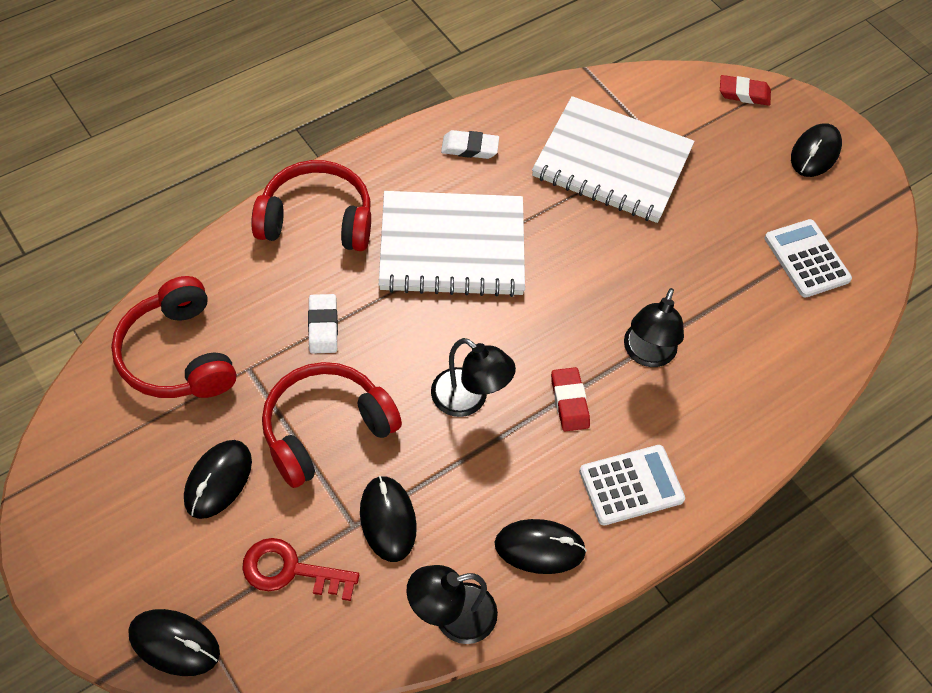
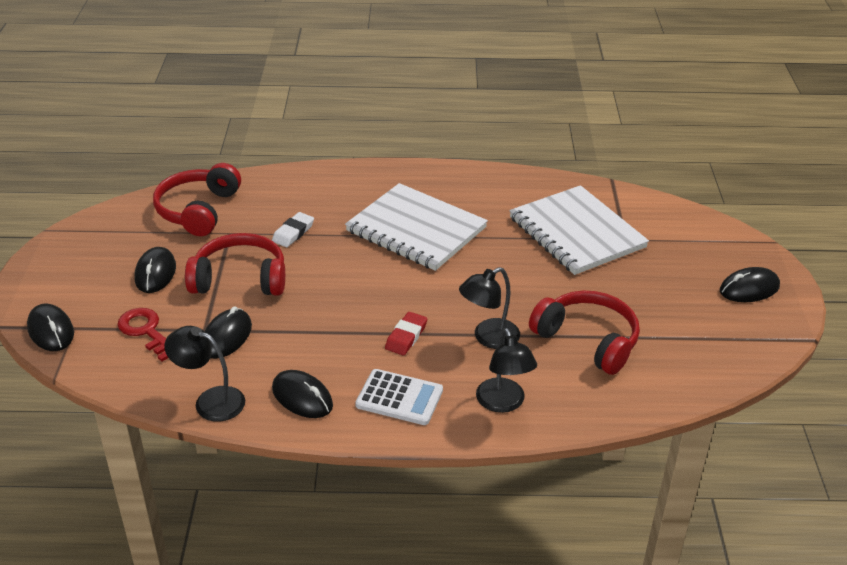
camera: 40 degrees right, 20 degrees down
(218, 480) = (155, 273): black mouse -> black mouse turned 60 degrees counterclockwise
(317, 219) = (346, 184): red headphones -> red headphones (588, 340)
(468, 400) = (341, 305): black lamp -> black lamp (503, 403)
(469, 148) = (483, 188): white eraser -> none
(744, 93) = (724, 235): red eraser -> none
(806, 259) = (674, 342): white calculator -> none

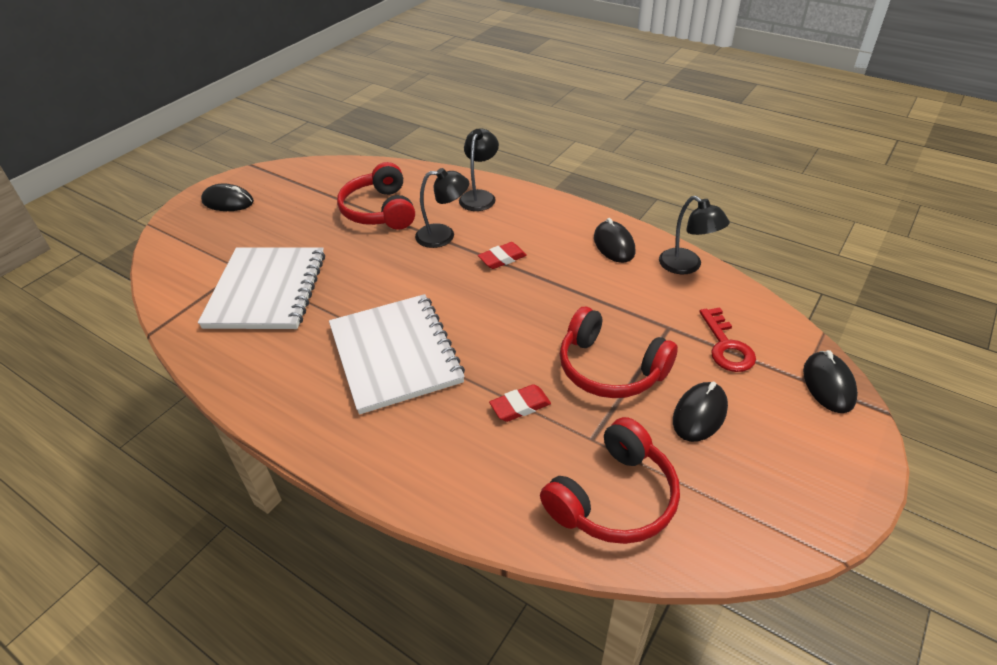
camera: 145 degrees left, 5 degrees up
(226, 337) = (651, 312): black mouse -> none
(293, 233) = (520, 406): white eraser -> red eraser
(399, 398) = (544, 221): white calculator -> none

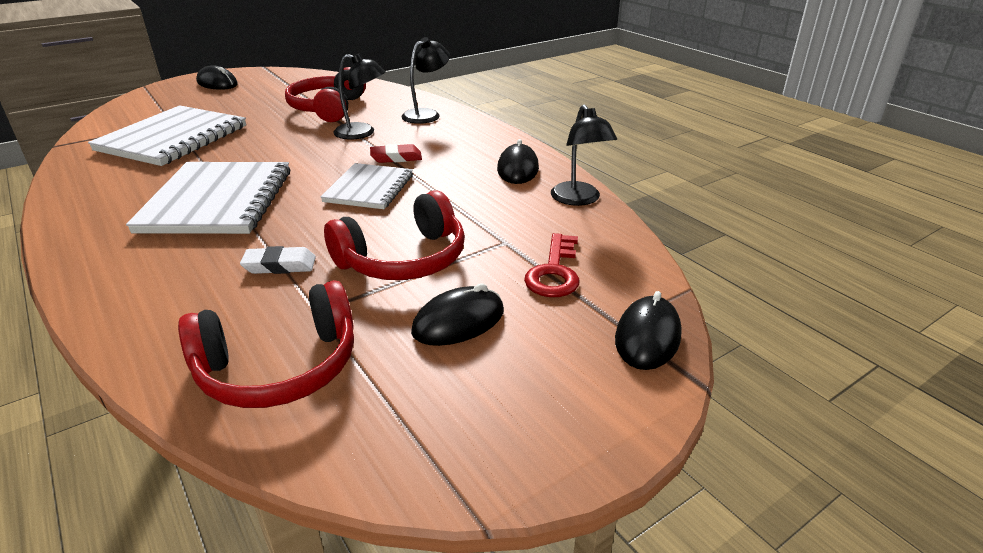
camera: 20 degrees right, 10 degrees down
(513, 301) = (369, 188): none -> white notebook
(520, 406) = (279, 265): red eraser -> white eraser
(610, 369) = (404, 259): red headphones -> red headphones turned 90 degrees counterclockwise

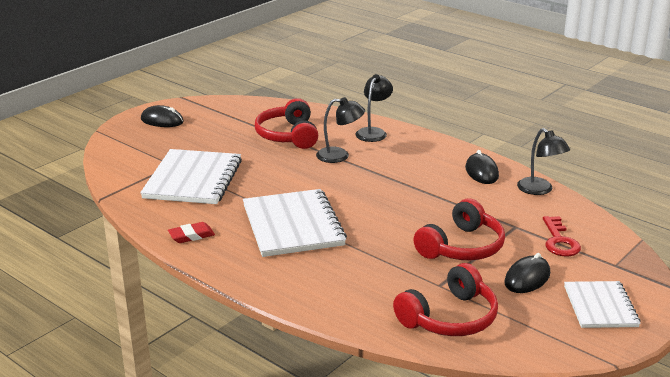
camera: 15 degrees left, 5 degrees down
(279, 265) = (387, 262): white eraser -> none
(369, 188) = (391, 201): white notebook -> white notebook (600, 306)
(396, 157) = (386, 174): red eraser -> red eraser (191, 236)
(647, 337) = (635, 270): black mouse -> none

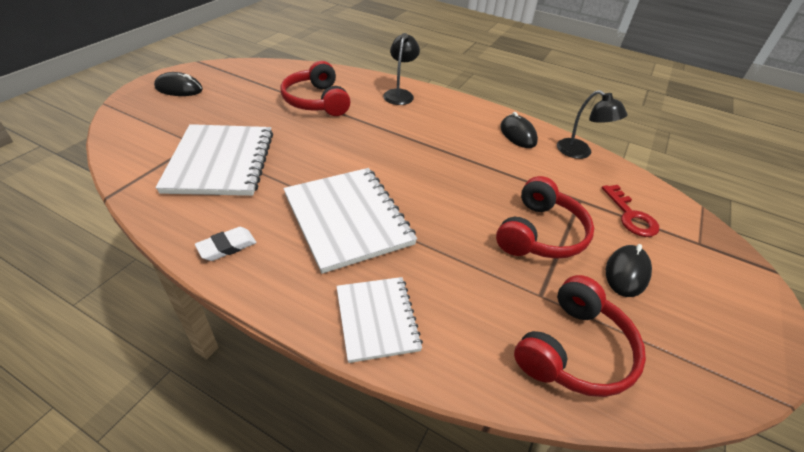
camera: 15 degrees left, 15 degrees up
(191, 236) = (227, 246): red eraser -> white eraser
(340, 156) = (375, 123): black lamp -> none
(600, 306) = (721, 307): white notebook -> white notebook (377, 319)

